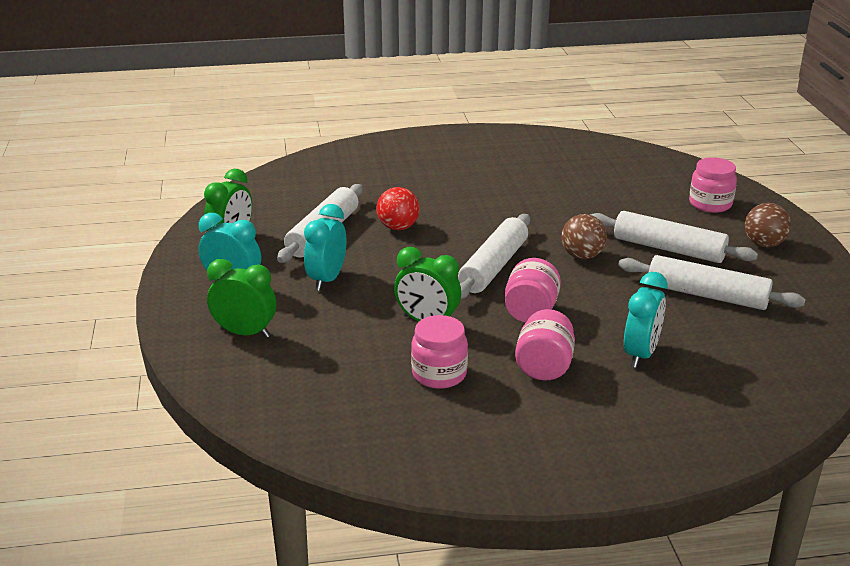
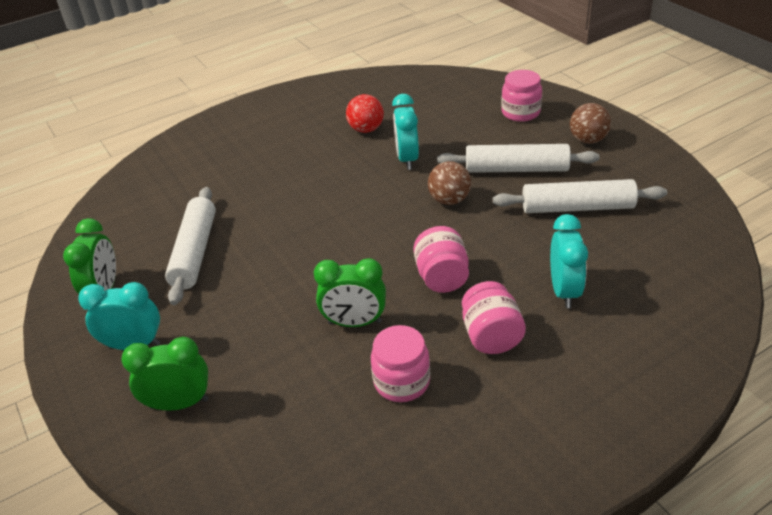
camera: 20 degrees left, 10 degrees up
(327, 279) = (229, 306): turquoise clock -> turquoise clock (407, 159)
(398, 227) = (265, 222): red ball -> red ball (366, 129)
(493, 266) = (379, 237): white rolling pin -> none

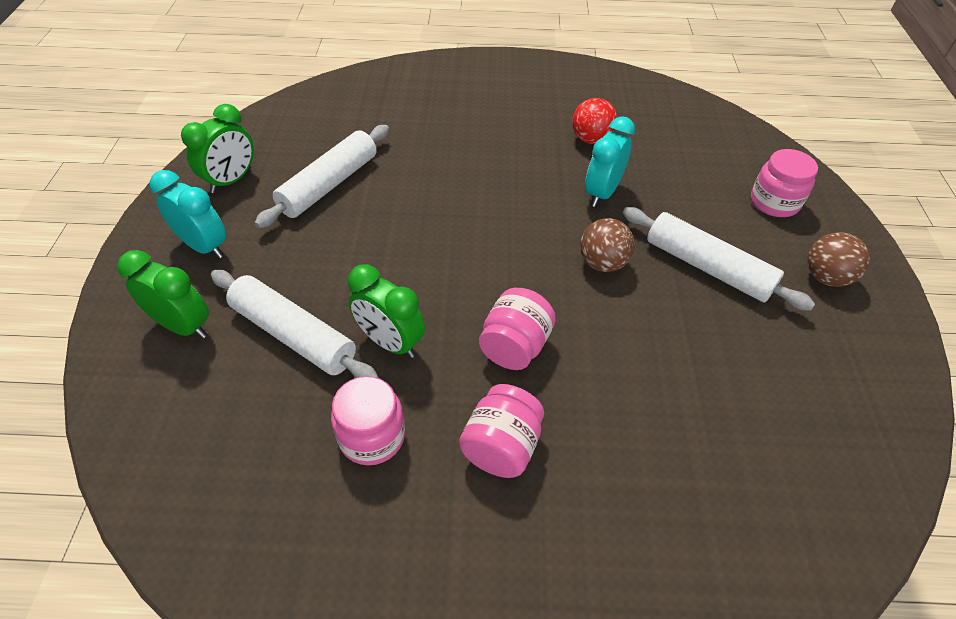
camera: 30 degrees right, 10 degrees up
(564, 291) = (627, 446): turquoise clock -> none
(577, 207) = (736, 353): white rolling pin -> white rolling pin (294, 335)

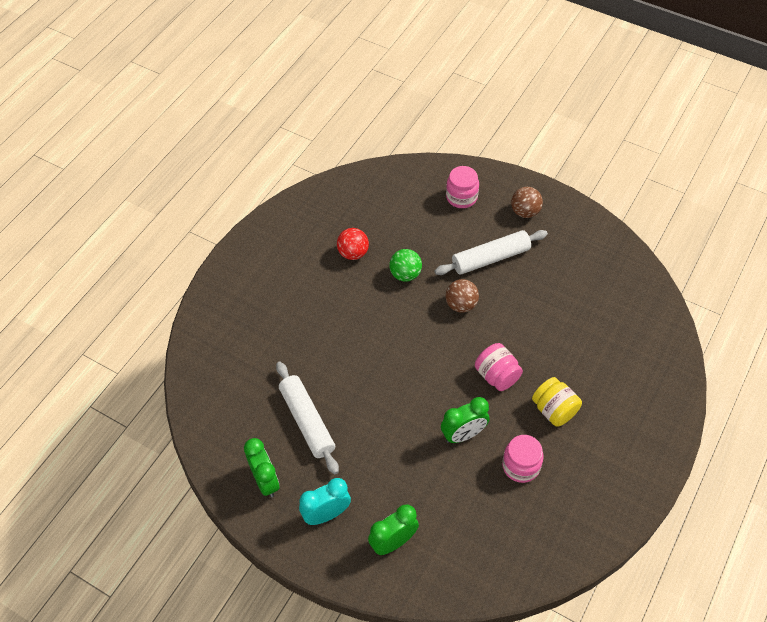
camera: 60 degrees left, 5 degrees up
(294, 335) = (432, 482): white rolling pin -> none
(501, 446) = (554, 410): pink jar -> yellow jar
(602, 193) = (405, 274): turquoise clock -> green ball

